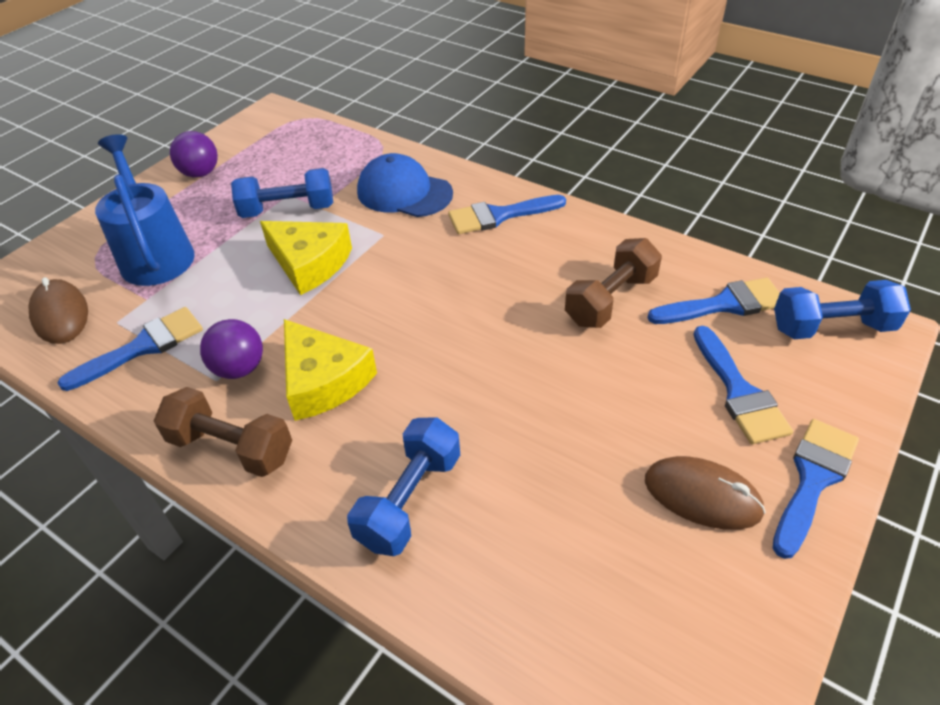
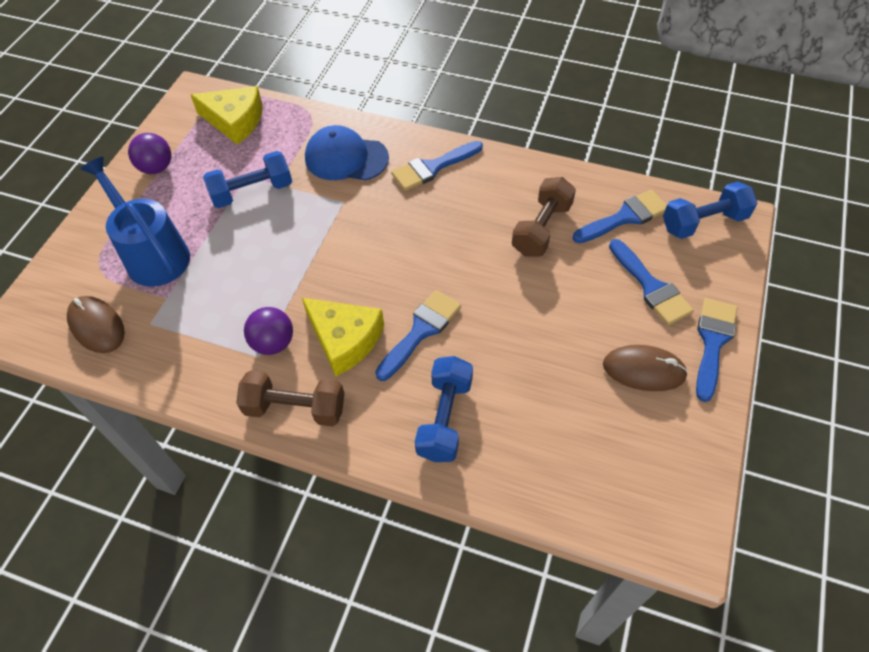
camera: 15 degrees left, 10 degrees up
(143, 347) = (184, 340): blue brush -> blue brush (421, 331)
(309, 263) = (292, 239): yellow cheese -> yellow cheese (235, 121)

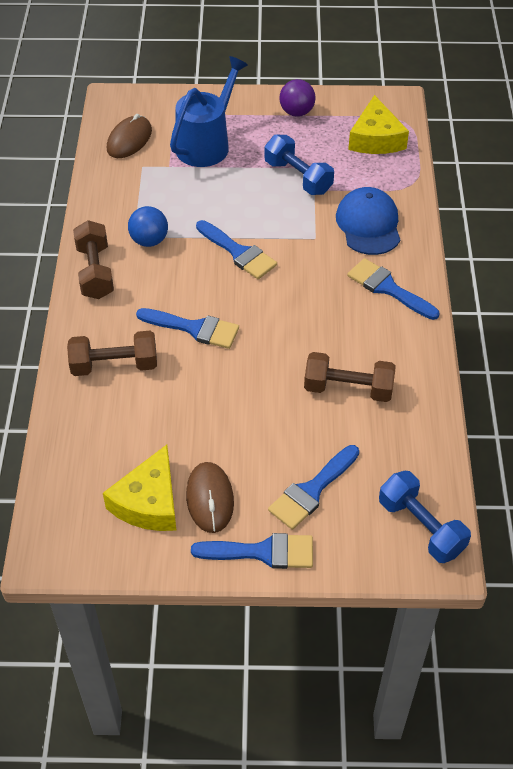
camera: 70 degrees right, 5 degrees down
(273, 343) = (149, 240): purple ball -> blue ball
(344, 339) = (168, 282): yellow cheese -> yellow cheese (149, 502)
(444, 418) = (114, 365): blue dumbbell -> brown dumbbell
(625, 217) = (396, 455): blue brush -> blue brush (239, 252)

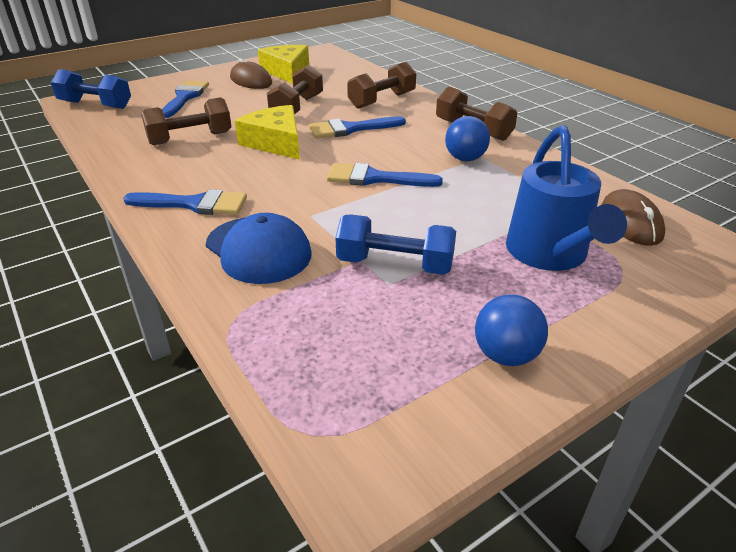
camera: 145 degrees right, 15 degrees down
(209, 397) = (297, 107): none -> brown dumbbell
(263, 552) = (200, 76): blue brush -> none
(296, 112) = (505, 355): purple ball -> blue ball
(376, 138) = (339, 371): yellow cheese -> yellow cheese (275, 142)

